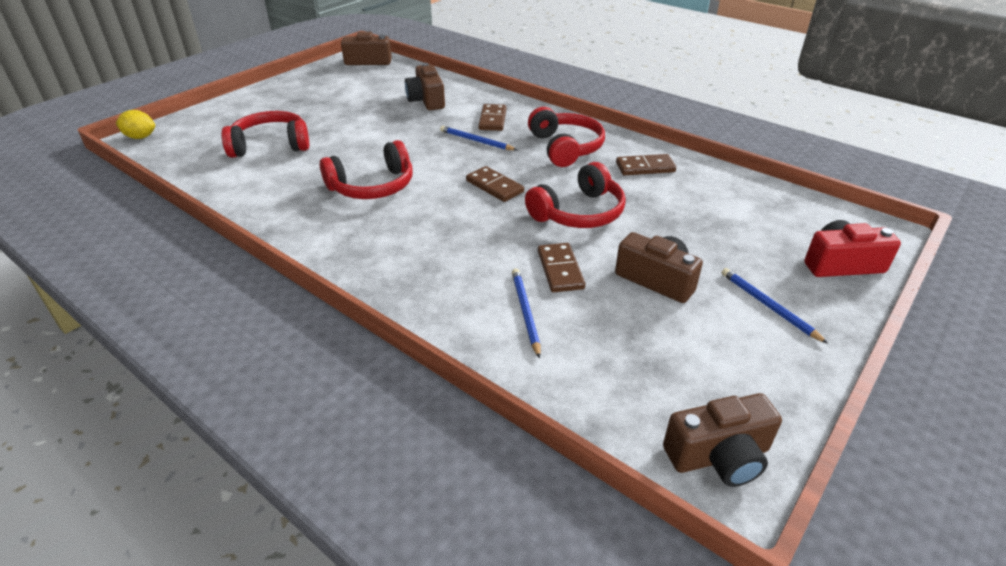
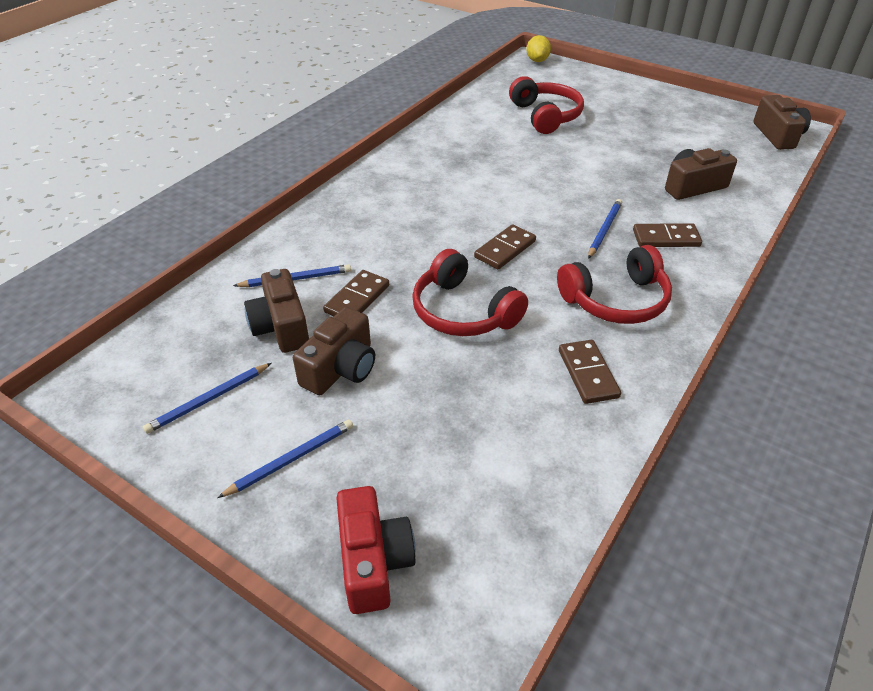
camera: 85 degrees right, 5 degrees up
(372, 186) = (487, 177): red headphones -> none
(560, 270) = (357, 299): brown domino -> brown domino turned 45 degrees counterclockwise
(714, 365) = (208, 400): none -> blue pencil
(719, 456) = (106, 390): brown camera -> brown camera (281, 327)

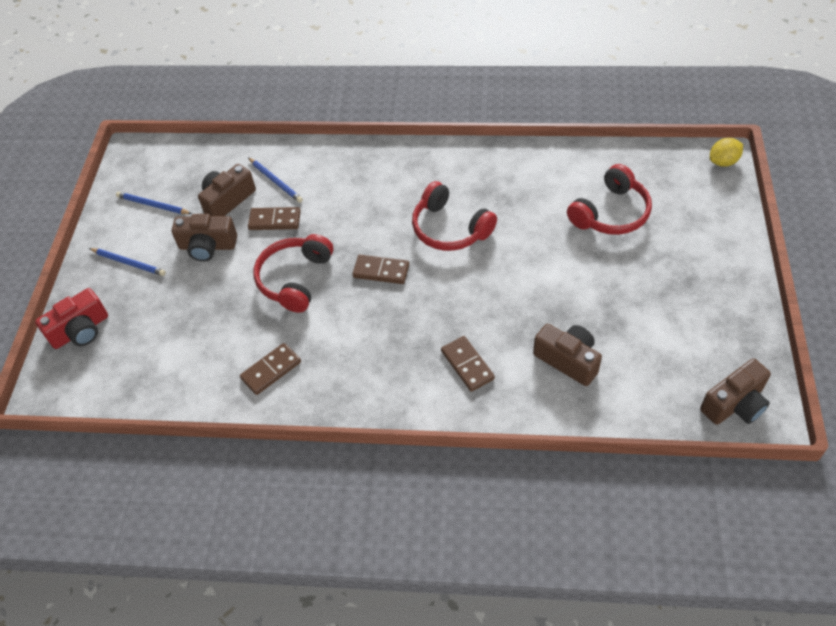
camera: 65 degrees right, 10 degrees up
(604, 230) = (450, 321): blue pencil -> none
(616, 300) = (361, 359): red headphones -> red headphones (450, 228)

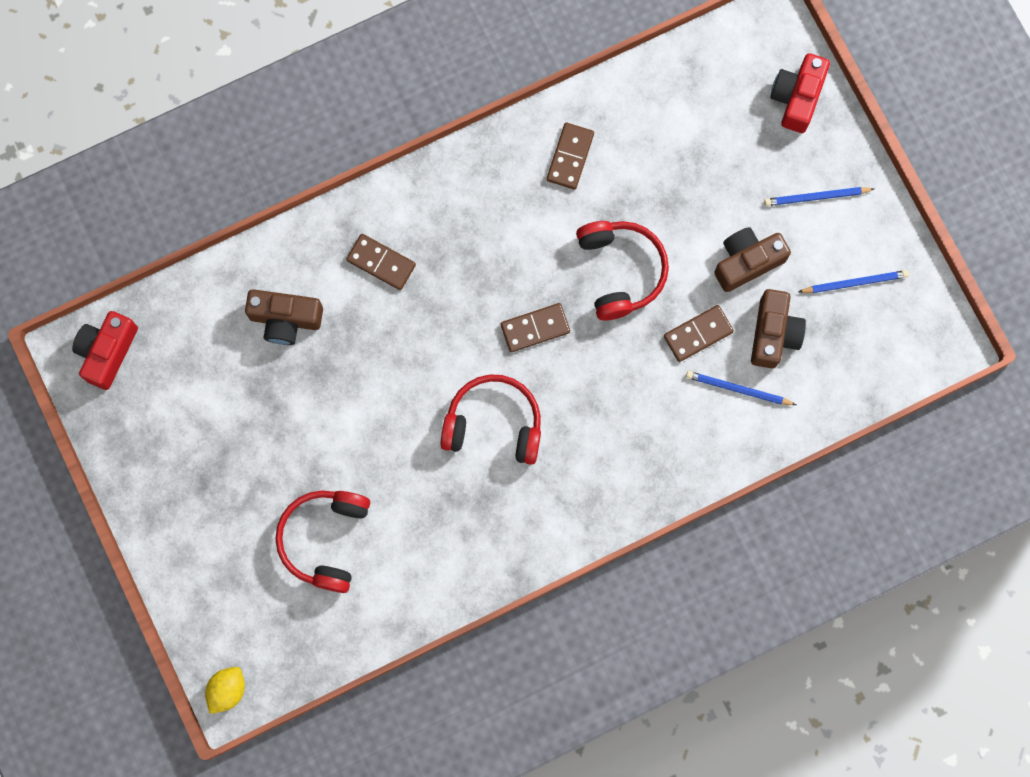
camera: 145 degrees right, 25 degrees up
(735, 404) = (107, 352): brown camera -> red camera

